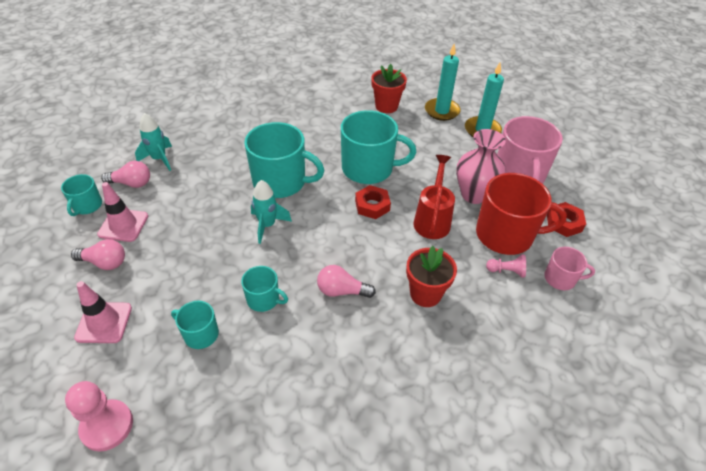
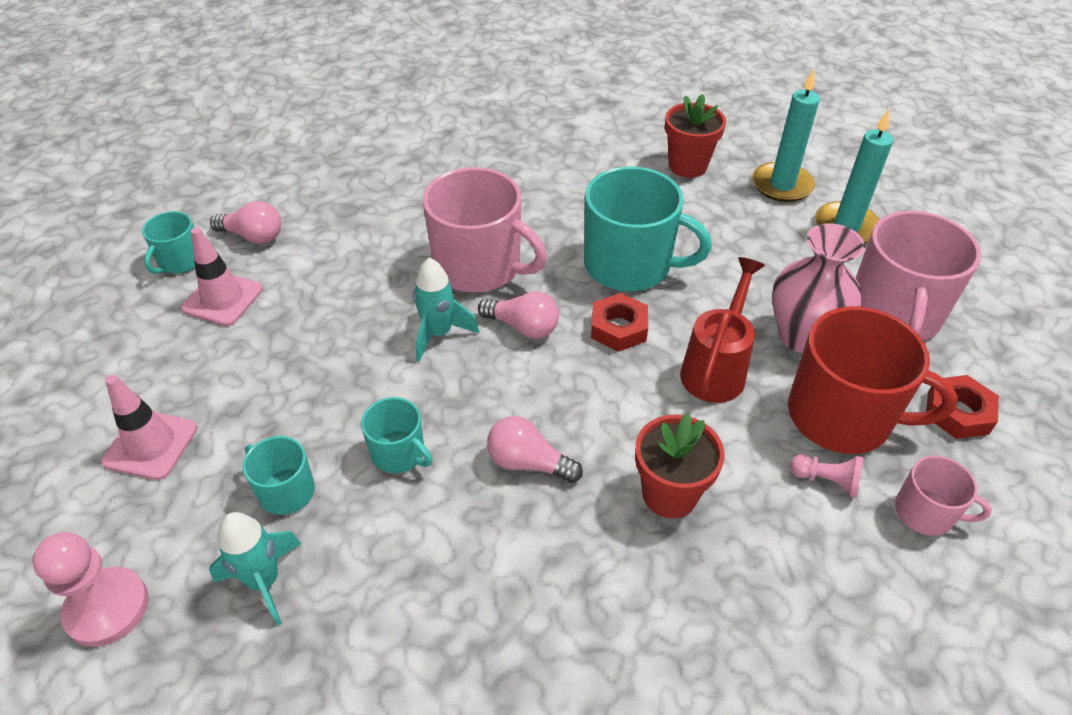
camera: 15 degrees right, 0 degrees up
(104, 262) = (179, 352): pink light bulb -> pink light bulb (523, 327)
(159, 159) = (304, 204): turquoise rocket -> turquoise rocket (264, 581)
(281, 182) = (479, 266): turquoise mug -> pink mug

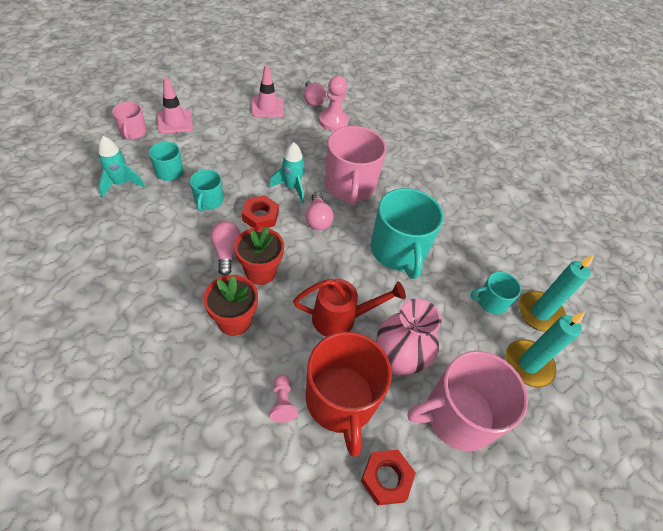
camera: 55 degrees right, 5 degrees up
(107, 608) = (93, 145): pink pawn -> pink pawn (333, 121)
(180, 261) = (281, 85): turquoise mug -> turquoise mug (491, 302)
(618, 328) = (343, 261): red nut -> red nut (260, 216)
(687, 166) = (513, 254): red flower pot -> red flower pot (260, 272)
(925, 512) = (284, 470): pink mug -> pink mug (133, 132)

